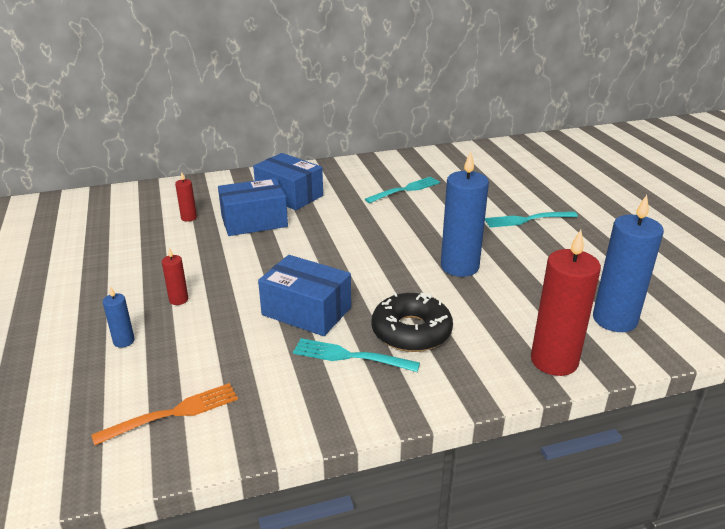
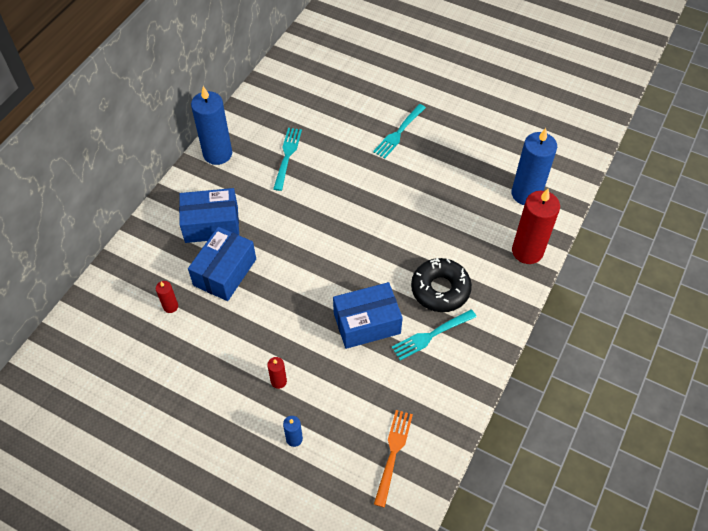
camera: 45 degrees left, 25 degrees up
(459, 267) = (407, 212): blue candle -> blue candle (217, 154)

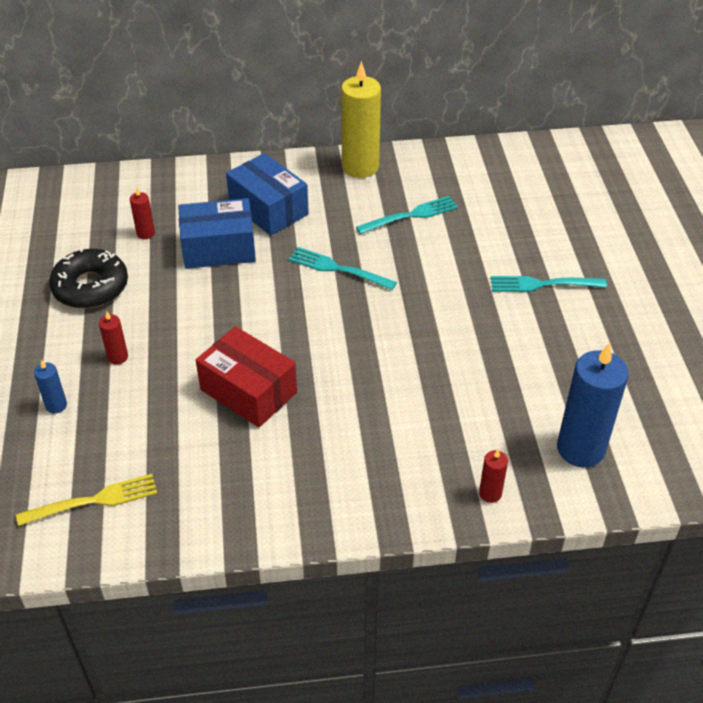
camera: 55 degrees right, 10 degrees down
(217, 154) = (360, 167): blue candle -> yellow candle
(367, 323) = (248, 391): blue box -> red box
(393, 453) = (94, 500): orange fork -> yellow fork
(431, 335) = (279, 457): turquoise fork -> turquoise fork (338, 269)
(440, 289) = (352, 434): black donut -> black donut (90, 287)
(527, 251) = (490, 493): red candle -> red candle, size x0.46

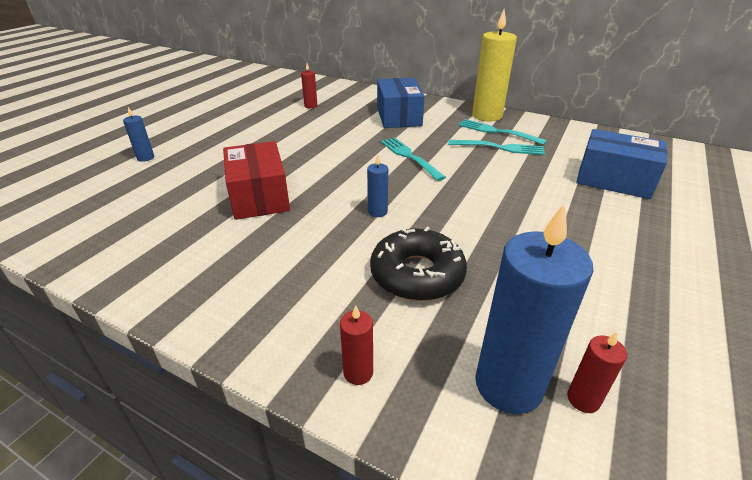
camera: 35 degrees right, 10 degrees down
(90, 287) = (248, 117): black donut -> black donut (417, 274)
(94, 500) = (80, 212): yellow fork -> none
(118, 357) = (212, 149): red candle -> red candle (583, 399)
(219, 248) = (343, 124): blue box -> blue box (614, 180)
(374, 353) = (377, 212): none -> blue candle
(542, 284) = (584, 224): turquoise fork -> turquoise fork (497, 132)

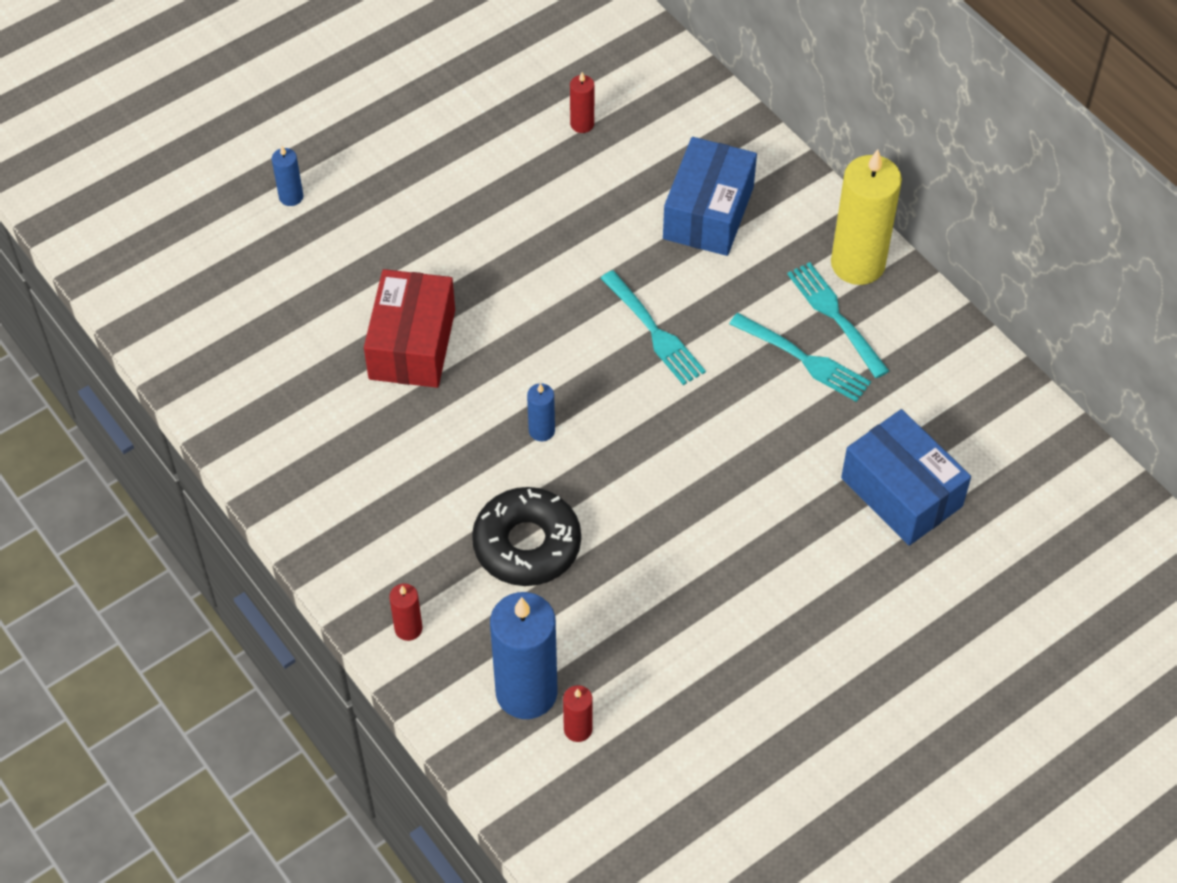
camera: 25 degrees right, 20 degrees up
(409, 157) = (654, 331): turquoise fork -> turquoise fork turned 150 degrees clockwise

